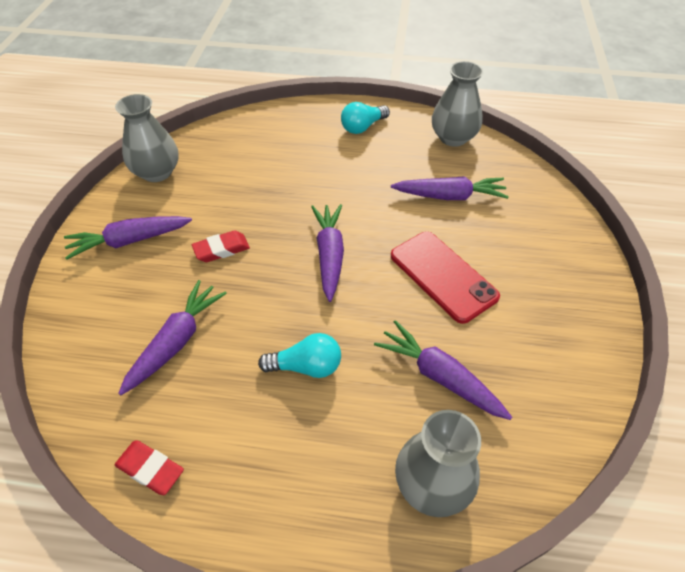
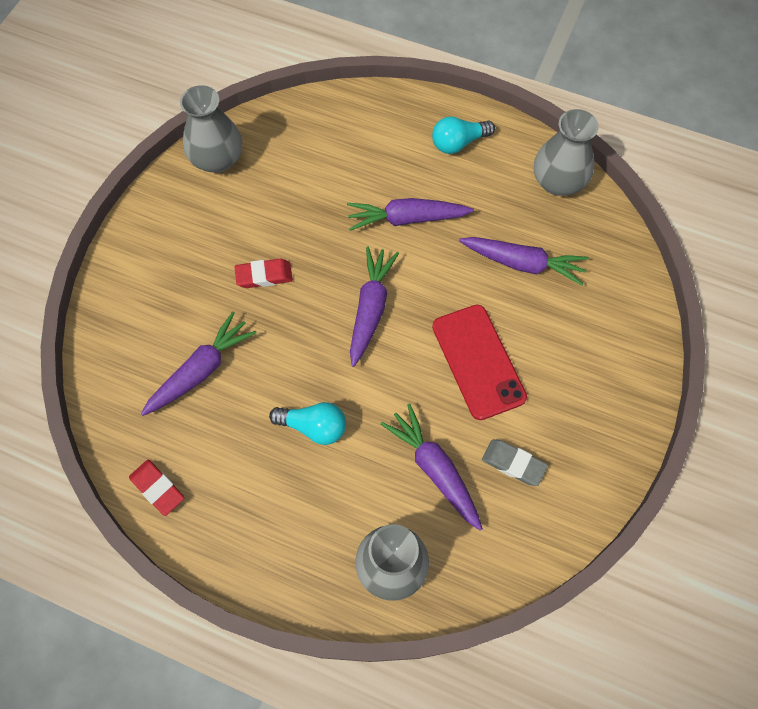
camera: 15 degrees right, 15 degrees up
(130, 241) = (176, 244): purple carrot -> purple carrot (407, 219)
(512, 353) = (513, 464): none -> grey eraser

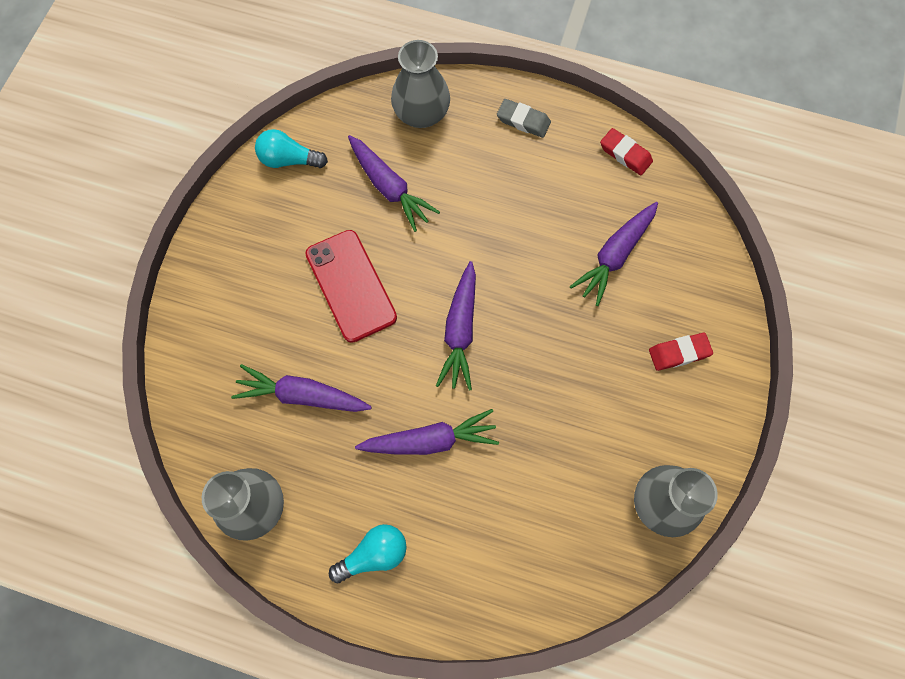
camera: 175 degrees right, 5 degrees up
(264, 275) = (575, 358): red eraser -> red eraser (679, 353)
(313, 427) = (500, 214): turquoise light bulb -> turquoise light bulb (289, 160)
(513, 464) = (320, 197): grey eraser -> grey eraser (523, 121)

